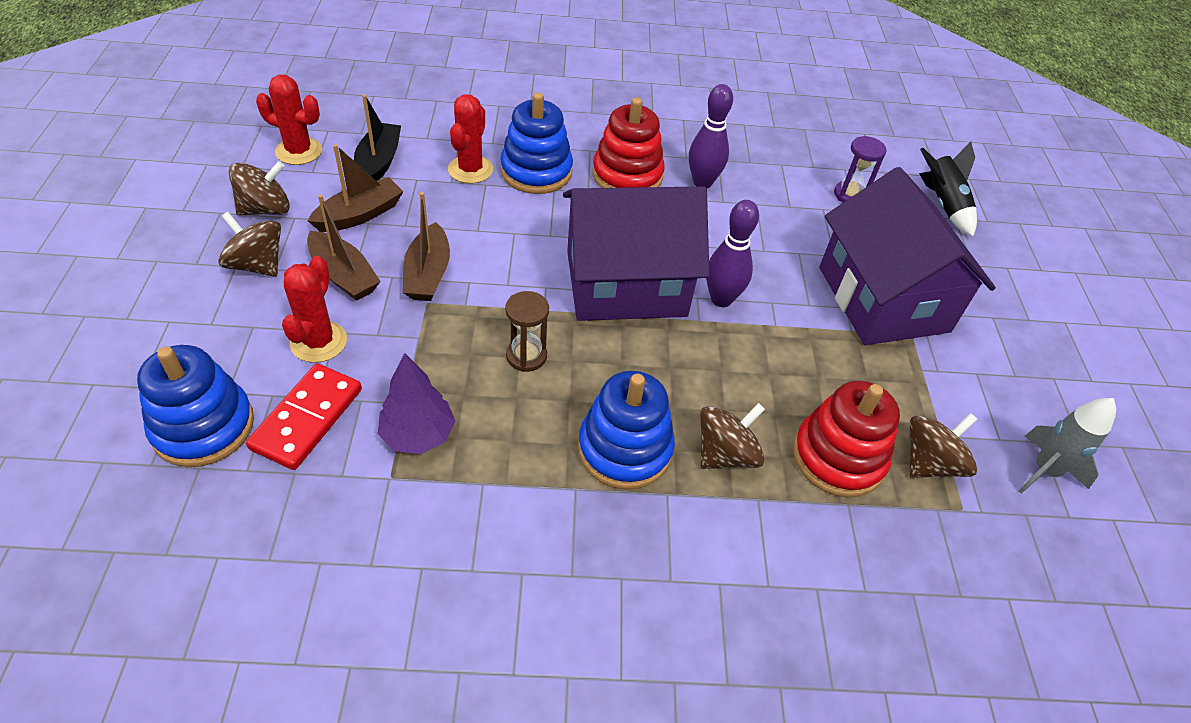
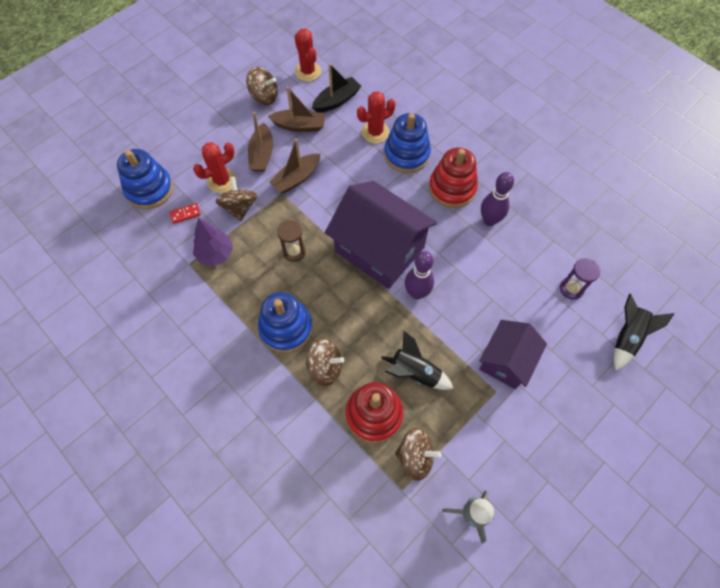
camera: 50 degrees right, 15 degrees up
(257, 265) = (234, 125): brown spinning top -> brown spinning top (239, 207)
(307, 419) = (185, 214): red domino -> red domino, size x0.50
(820, 379) = (415, 372): none -> black rocket
(883, 299) = (506, 361): purple house -> purple house, size x0.60

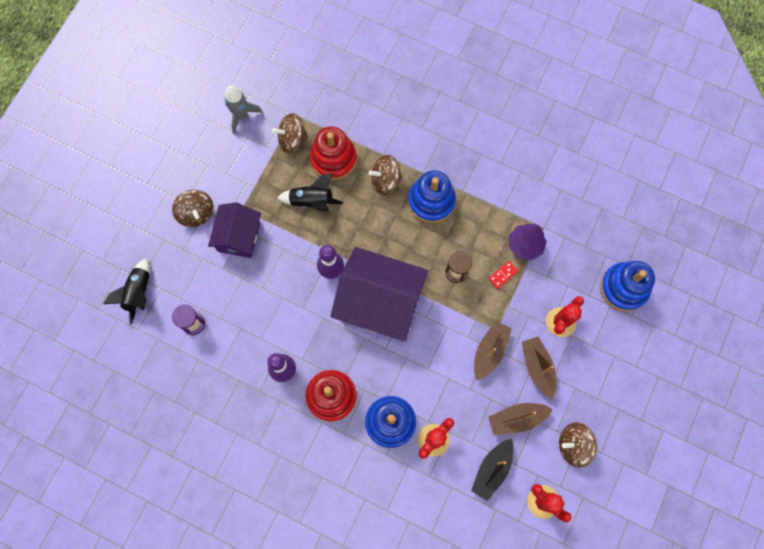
camera: 160 degrees right, 10 degrees up
(185, 214) = (574, 274): red domino -> red domino (502, 275)
(239, 207) = (528, 299): brown spinning top -> brown spinning top (196, 213)

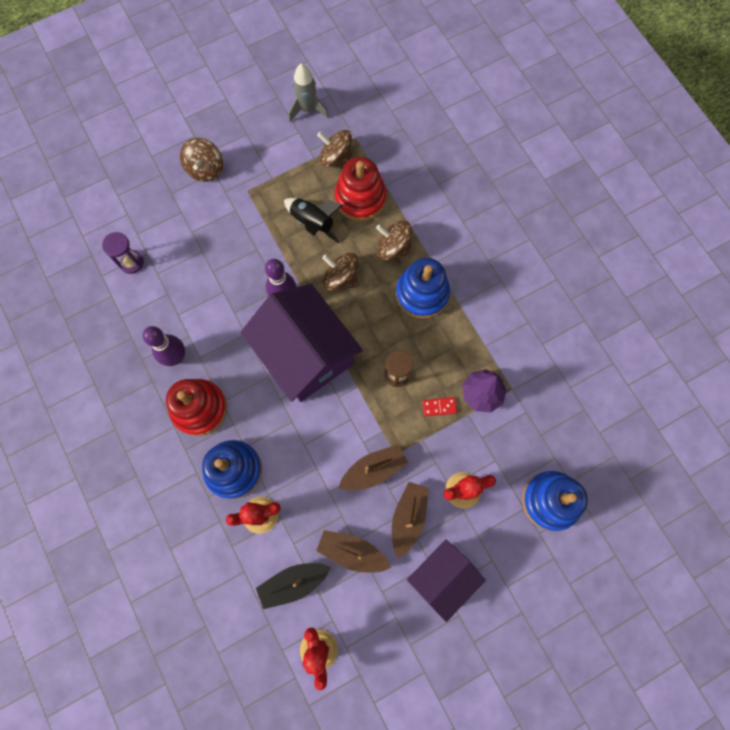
camera: 35 degrees right, 0 degrees up
(139, 293) = (107, 205): black rocket -> none
(239, 236) = (226, 212): purple house -> purple house (442, 577)
(573, 445) = (388, 617): brown spinning top -> brown spinning top (341, 278)

